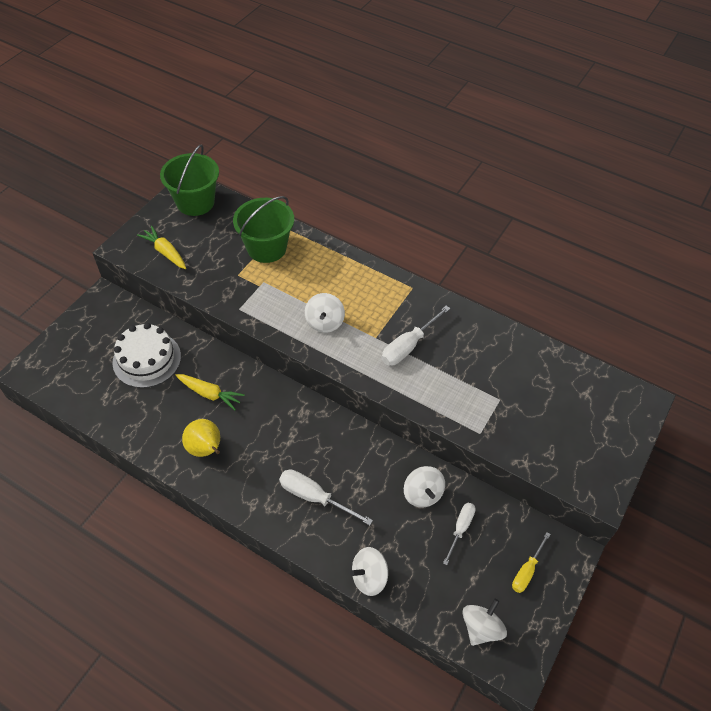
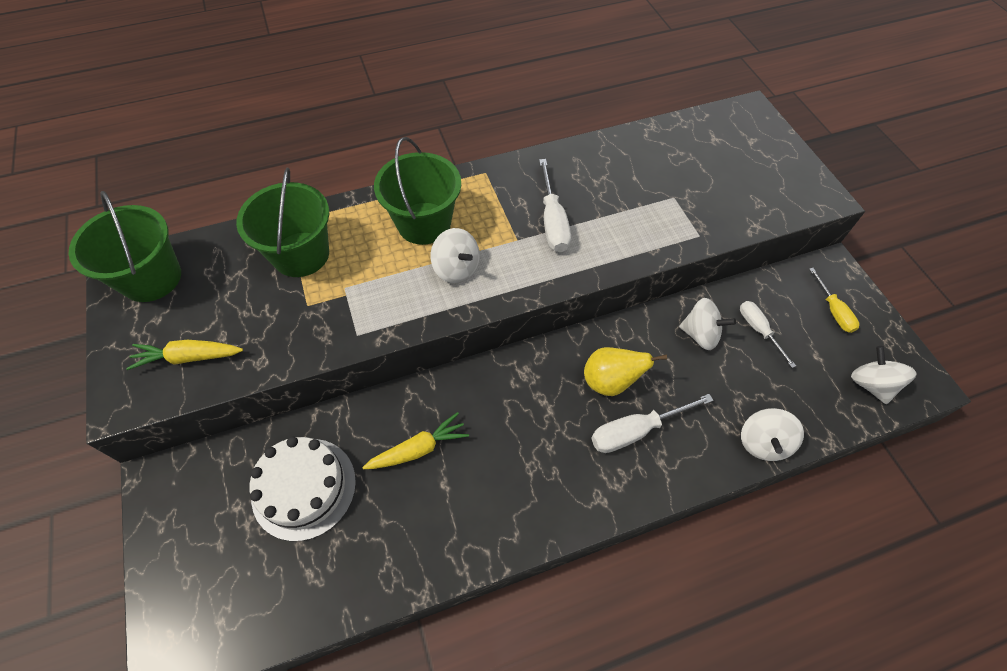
camera: 50 degrees left, 5 degrees up
(206, 449) = (490, 502): yellow pear -> yellow pear (610, 382)
(342, 285) = (424, 223): none -> green bucket

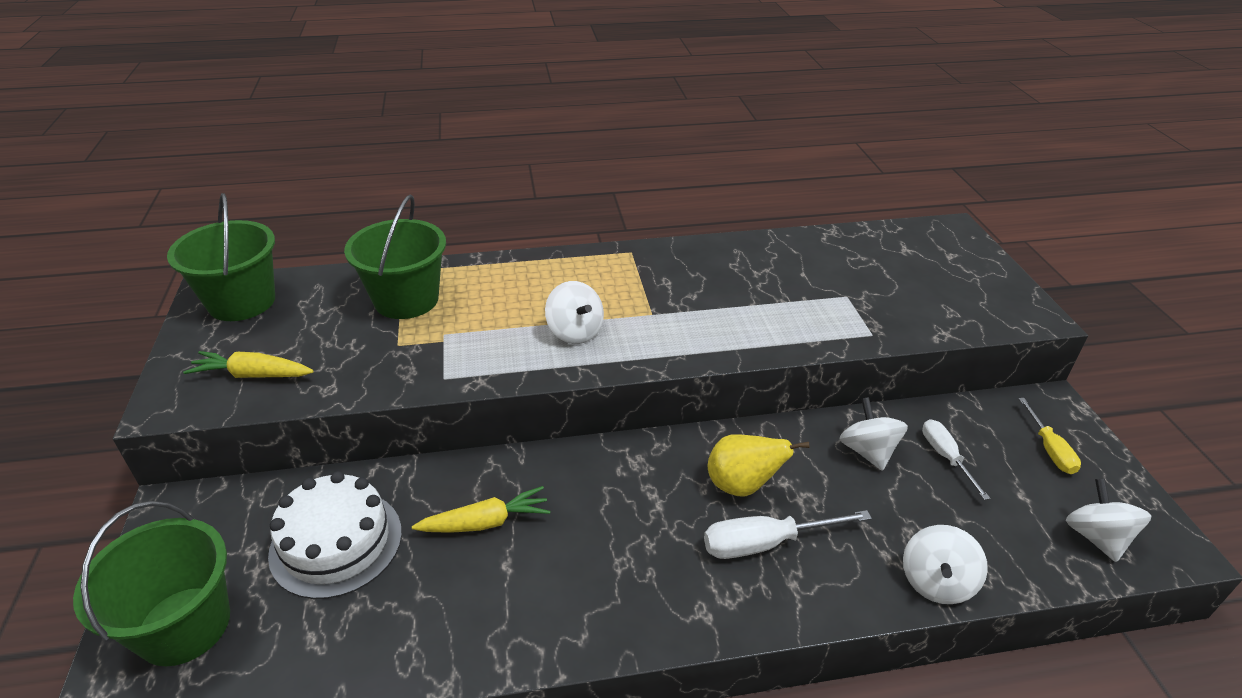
camera: 10 degrees right, 20 degrees down
(424, 223) = (550, 288): green bucket -> green bucket (184, 625)
(552, 221) = (697, 302): white screwdriver -> none
(700, 334) = (867, 451): white spinning top -> white spinning top turned 135 degrees counterclockwise

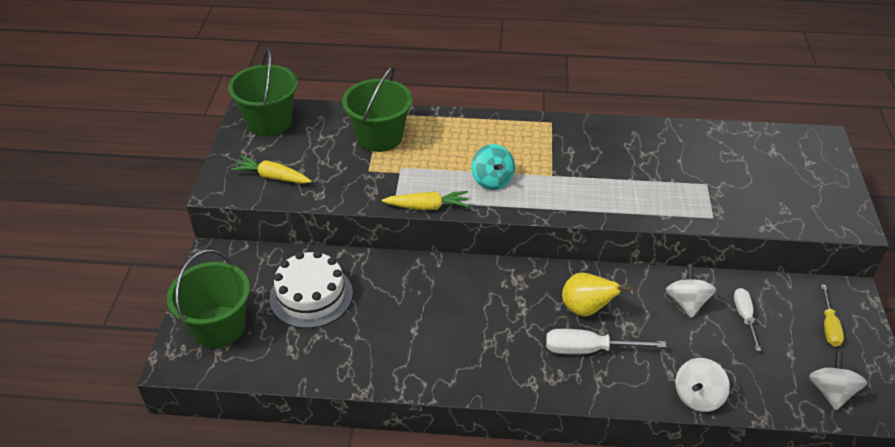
camera: 15 degrees right, 5 degrees up
(486, 522) = (406, 301): yellow carrot -> yellow carrot (427, 207)
(575, 332) = (492, 180): white spinning top -> turquoise spinning top

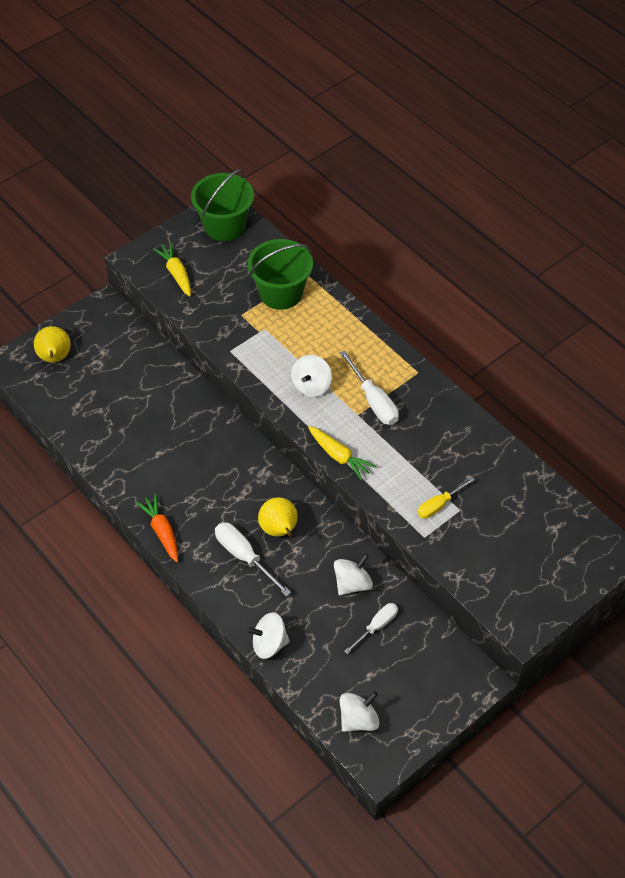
camera: 45 degrees right, 10 degrees up
(218, 327) = (55, 358): green bucket -> yellow pear
(311, 295) = (127, 380): white cake -> none
(427, 207) = (244, 372): yellow carrot -> yellow carrot (339, 456)
(492, 180) = (311, 386): turquoise spinning top -> white spinning top
(499, 386) = (162, 531): none -> orange carrot
(549, 159) = (373, 401): none -> white screwdriver
(829, 326) = (426, 683): yellow screwdriver -> yellow screwdriver (439, 505)

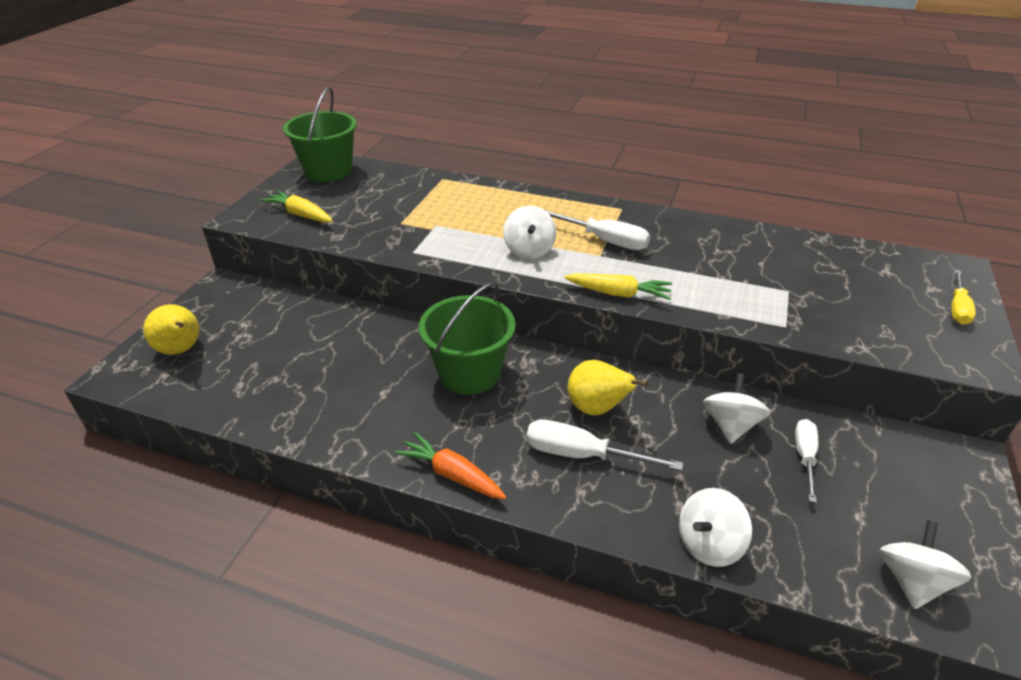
camera: 30 degrees left, 15 degrees down
(281, 293) = (429, 197): green bucket -> green bucket (469, 373)
(439, 505) = (764, 294): yellow screwdriver -> yellow screwdriver (957, 308)

